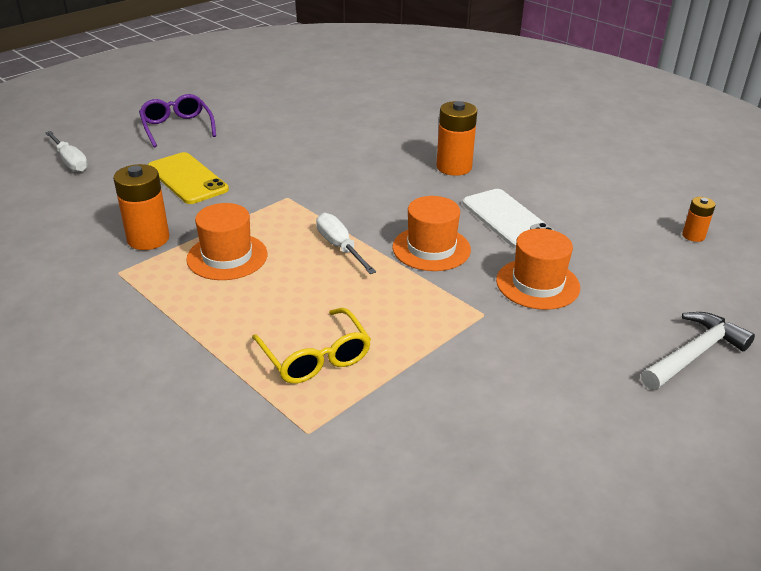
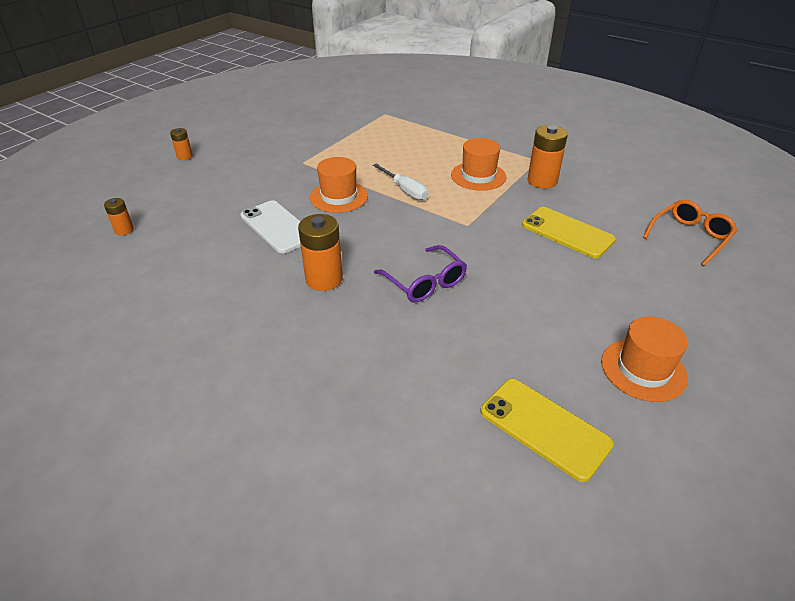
camera: 170 degrees right, 5 degrees up
(70, 161) = (689, 237): white screwdriver -> orange glasses
(177, 128) = (648, 297): purple glasses -> purple glasses (424, 282)
(315, 356) = (394, 136): yellow glasses -> none
(321, 85) = (544, 428): none -> yellow phone
(537, 284) = (265, 182): orange hat -> orange hat (643, 369)
(694, 354) = (184, 156): white hammer -> orange battery

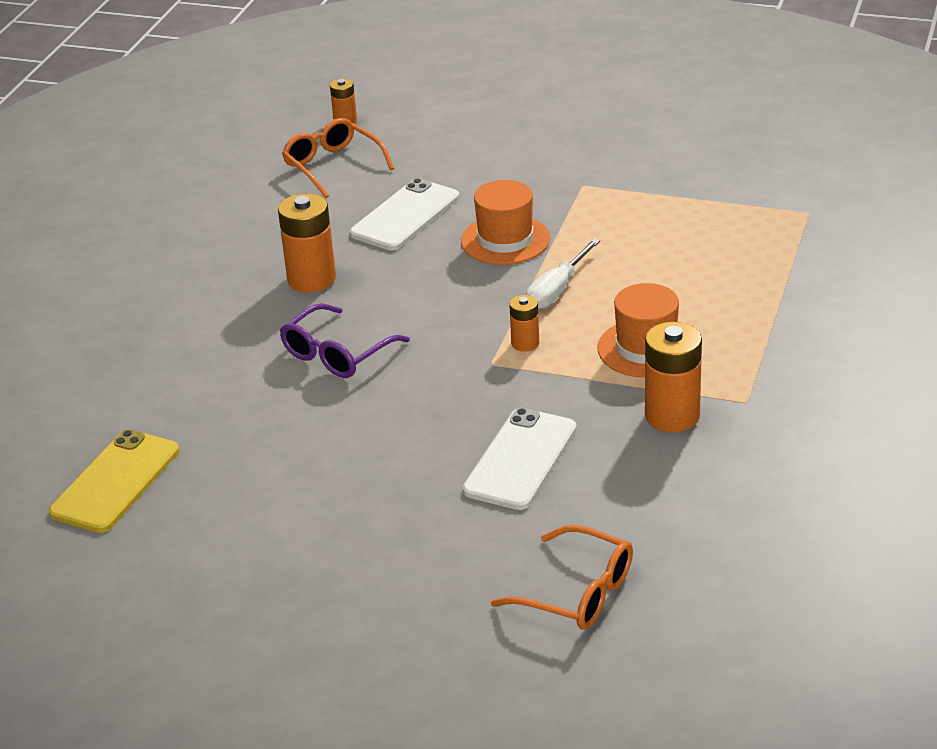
camera: 75 degrees right, 5 degrees down
(181, 245) = (333, 166): none -> orange glasses
(184, 156) = (538, 94): orange battery -> orange battery (525, 343)
(567, 232) = (520, 459): yellow phone -> white phone
(643, 369) = (231, 551): orange hat -> none

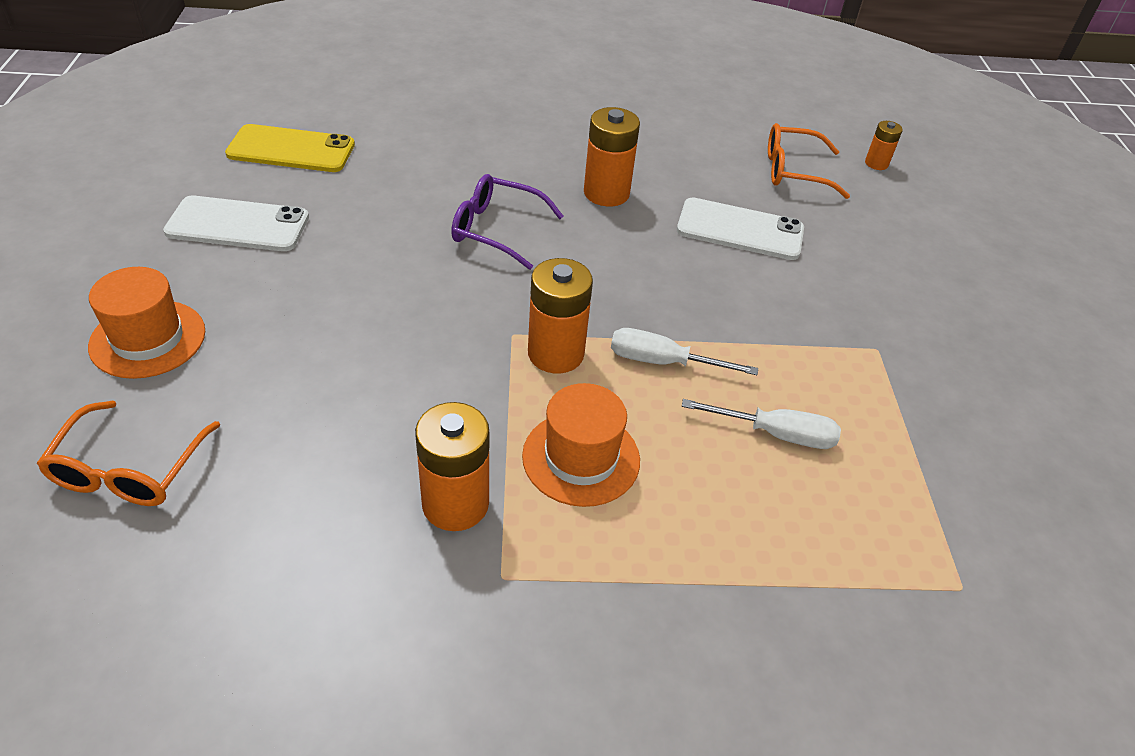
camera: 65 degrees right, 10 degrees up
(333, 166) = (795, 171): orange glasses -> orange glasses turned 120 degrees counterclockwise
(505, 240) = (736, 306): orange hat -> orange hat (148, 339)
(520, 459) = (353, 385): white phone -> white phone (238, 225)
(525, 343) = (555, 353): orange battery -> orange battery, size x1.83
(653, 253) = (776, 434): none -> white screwdriver

